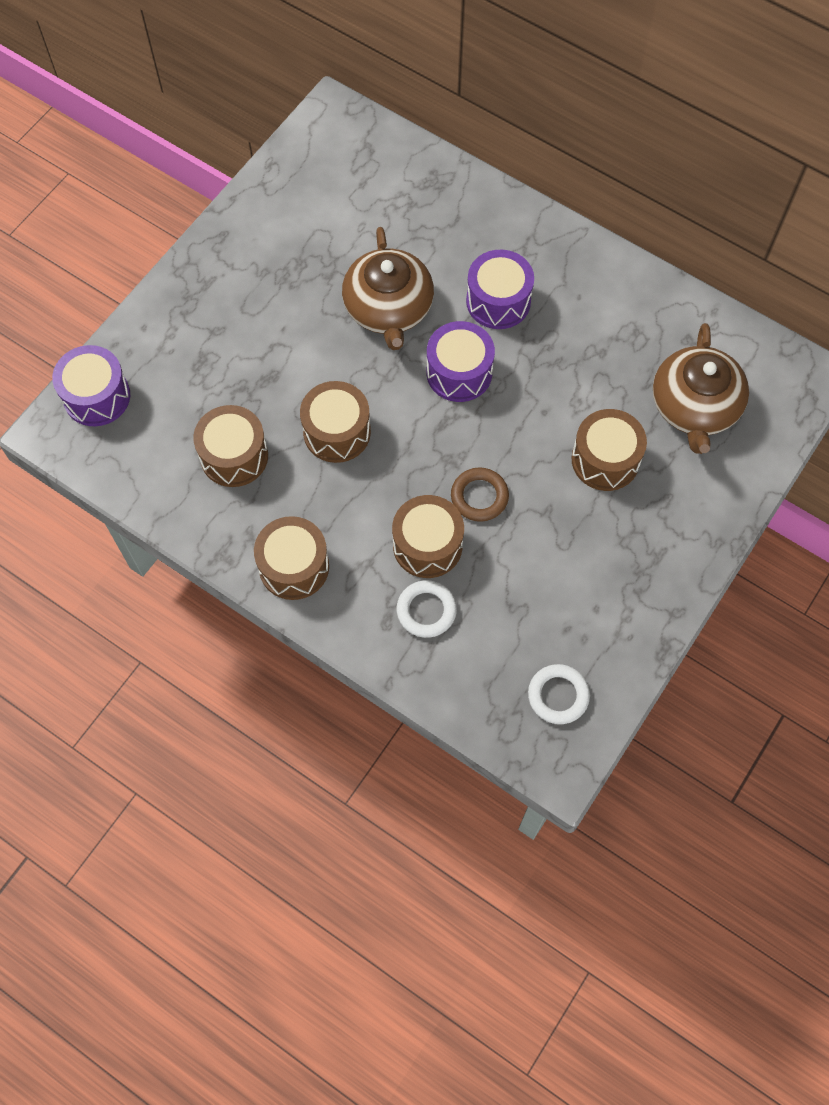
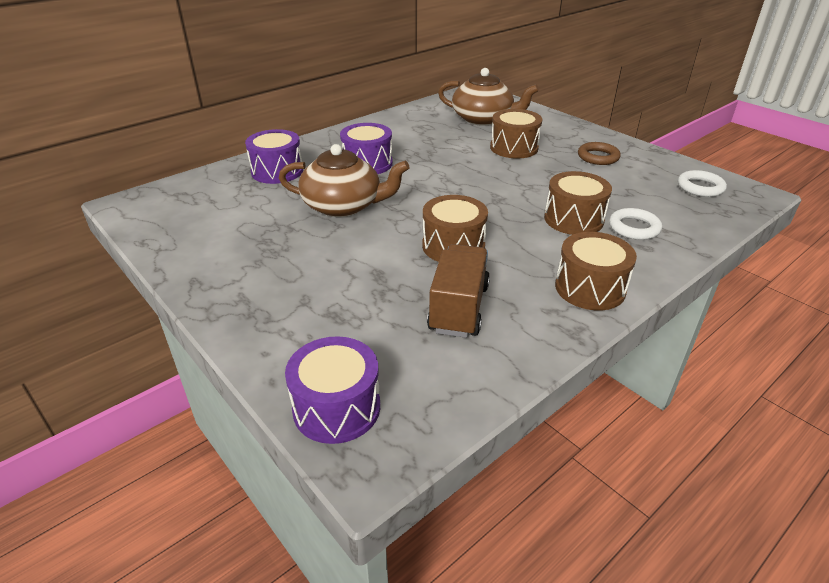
camera: 75 degrees left, 30 degrees down
(234, 456) = (458, 308): brown drum -> brown truck
(459, 372) = (421, 186): purple drum -> purple drum (277, 171)
(479, 496) = (533, 193): brown ring -> brown ring (598, 157)

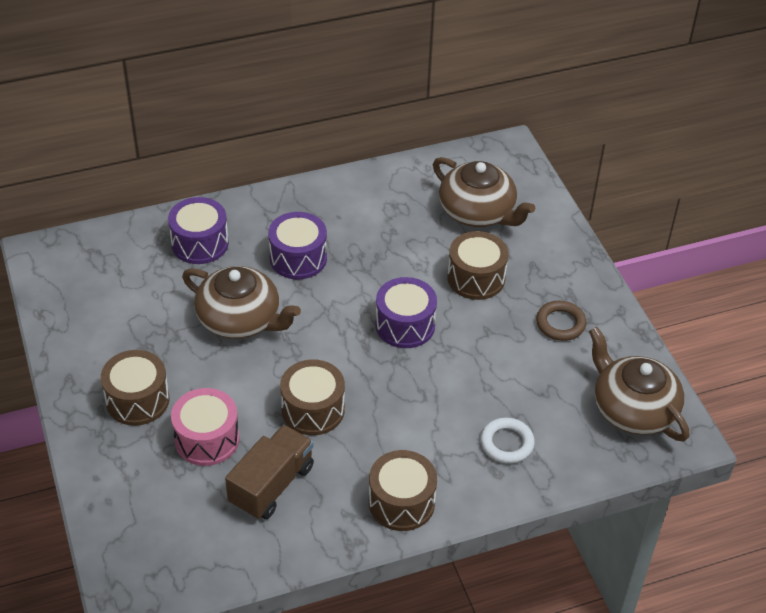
camera: 20 degrees right, 10 degrees up
(336, 408) = (126, 547): purple drum -> purple drum (405, 325)
(368, 290) = (207, 439): none -> pink drum
(573, 219) = (455, 412): brown drum -> brown drum (137, 400)
(700, 187) = (633, 409): white ring -> brown teapot

